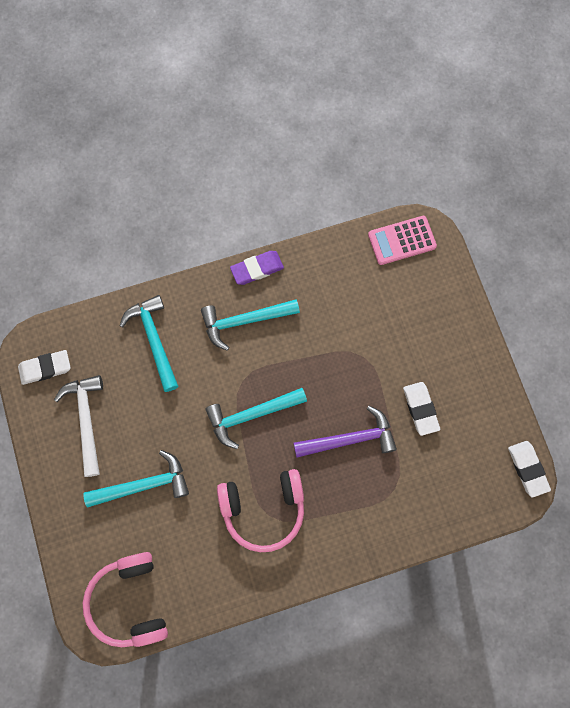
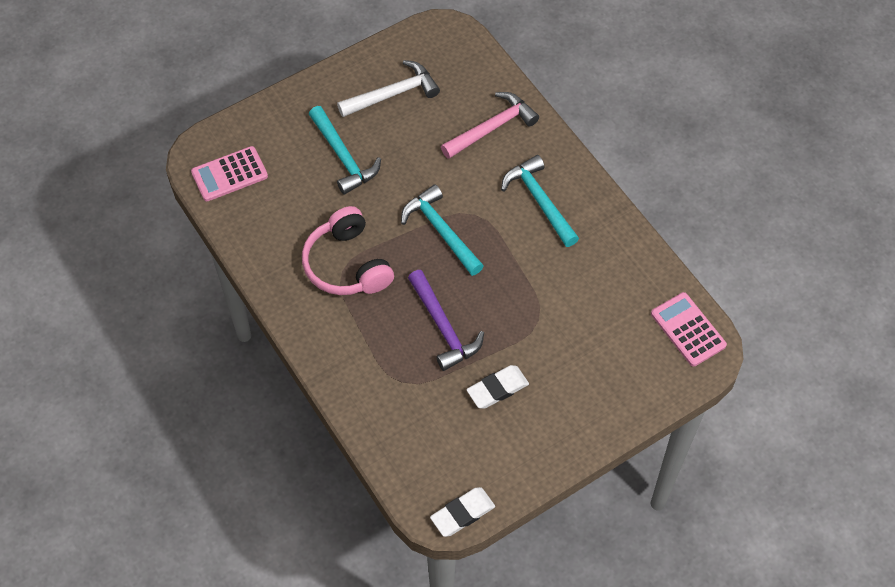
camera: 75 degrees right, 15 degrees down
(45, 368) = (433, 48): white eraser -> none
(130, 601) = (229, 174): pink headphones -> pink calculator
(154, 339) = (492, 127): turquoise hammer -> pink hammer
(257, 269) = (601, 198): purple eraser -> none

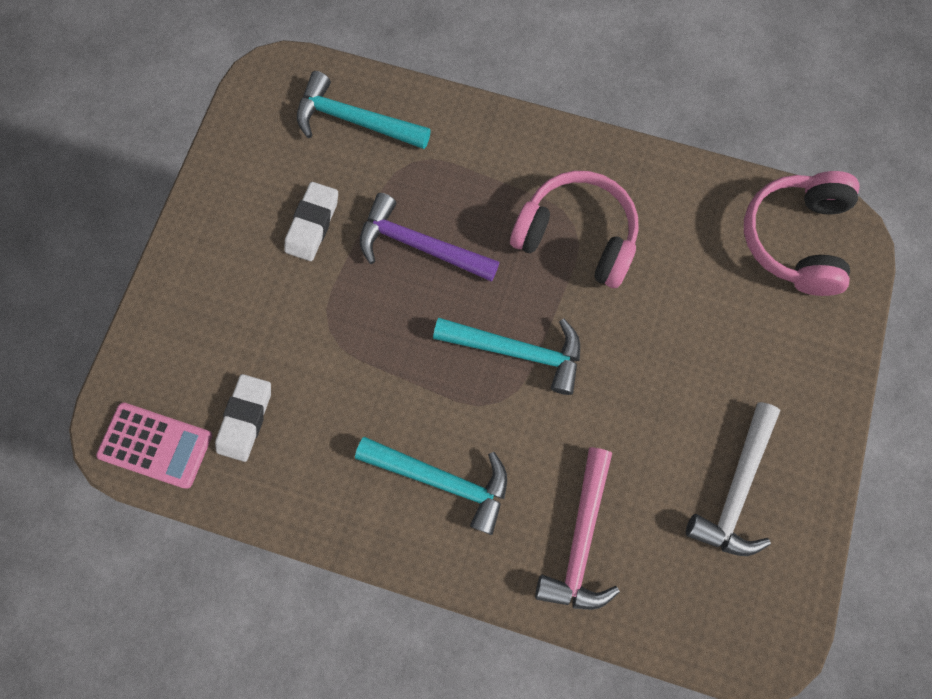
camera: 140 degrees right, 15 degrees up
(229, 174) = (793, 239): pink calculator -> pink headphones
(343, 157) = (704, 356): turquoise hammer -> turquoise hammer (354, 121)
(462, 513) = (253, 89): white eraser -> white eraser (245, 418)

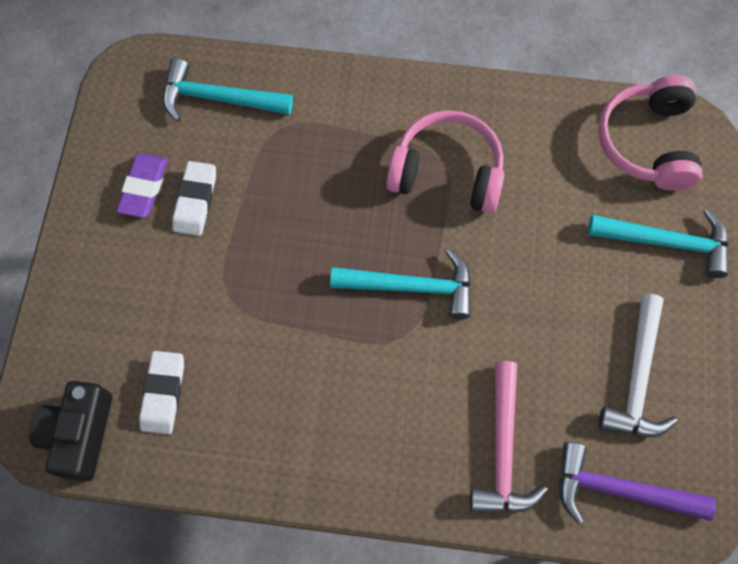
camera: 10 degrees left, 5 degrees down
(156, 445) = (80, 434): pink calculator -> black camera
(263, 202) = (144, 188): none -> purple eraser
(419, 245) = (301, 204): purple hammer -> purple hammer (619, 490)
(443, 480) = (363, 418): turquoise hammer -> turquoise hammer (666, 242)

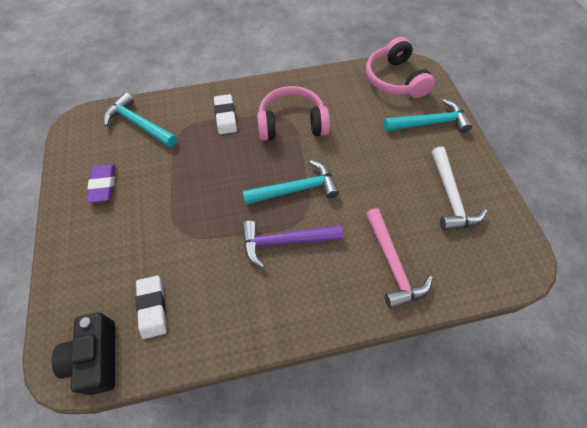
camera: 20 degrees left, 10 degrees down
(195, 201) = (140, 182): white eraser -> white eraser (225, 116)
(218, 99) = (138, 124): turquoise hammer -> turquoise hammer turned 45 degrees clockwise
(619, 490) = (473, 263): purple hammer -> purple hammer (284, 242)

